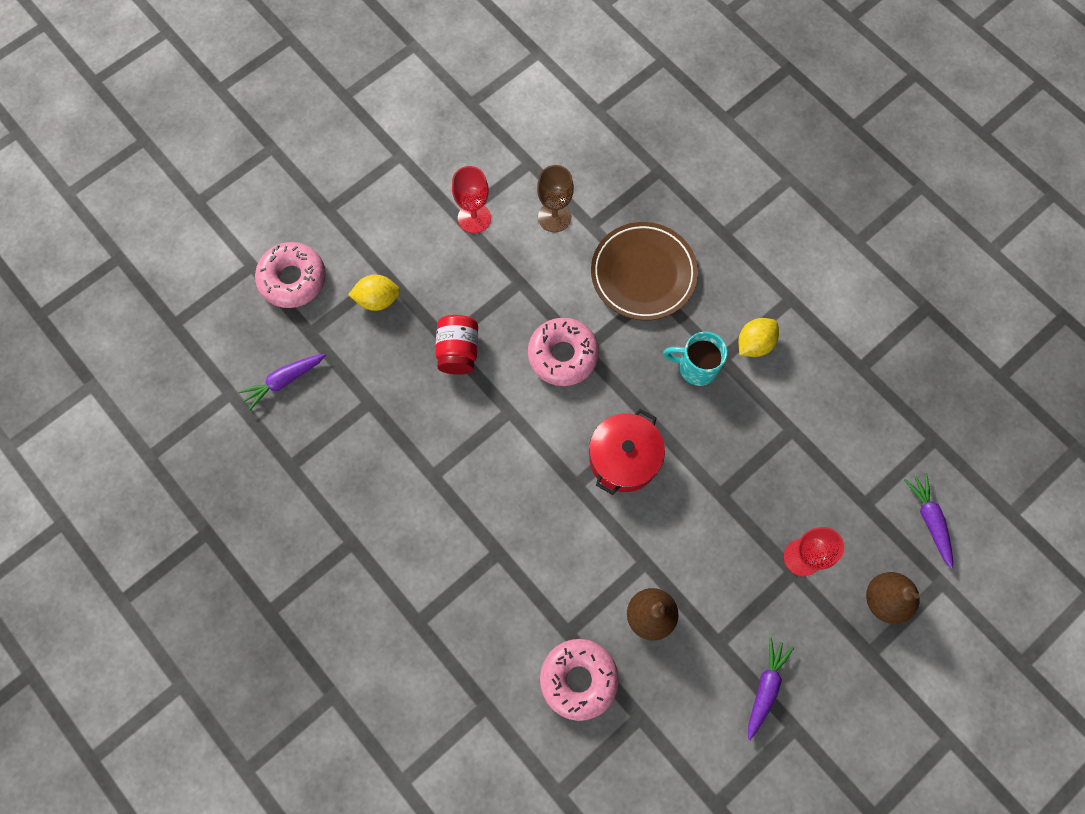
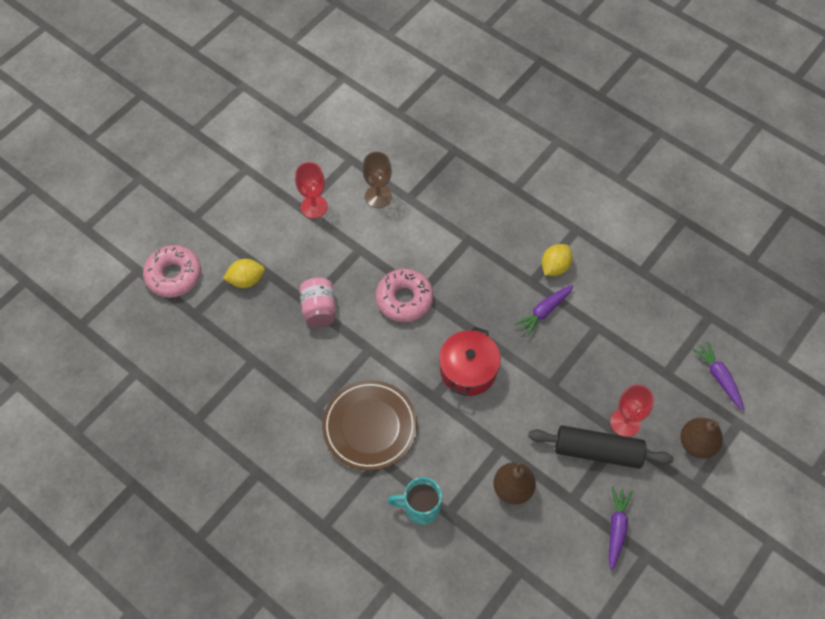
camera: 10 degrees left, 10 degrees down
(284, 380) = (180, 354): purple carrot -> purple carrot (544, 311)
(458, 351) = (319, 309): red jar -> pink jar
(578, 679) = (464, 548): pink donut -> none
(643, 274) = (457, 228): brown plate -> brown plate (370, 427)
(696, 367) = (512, 291): turquoise mug -> turquoise mug (420, 507)
(761, 588) = (597, 451): none -> black rolling pin

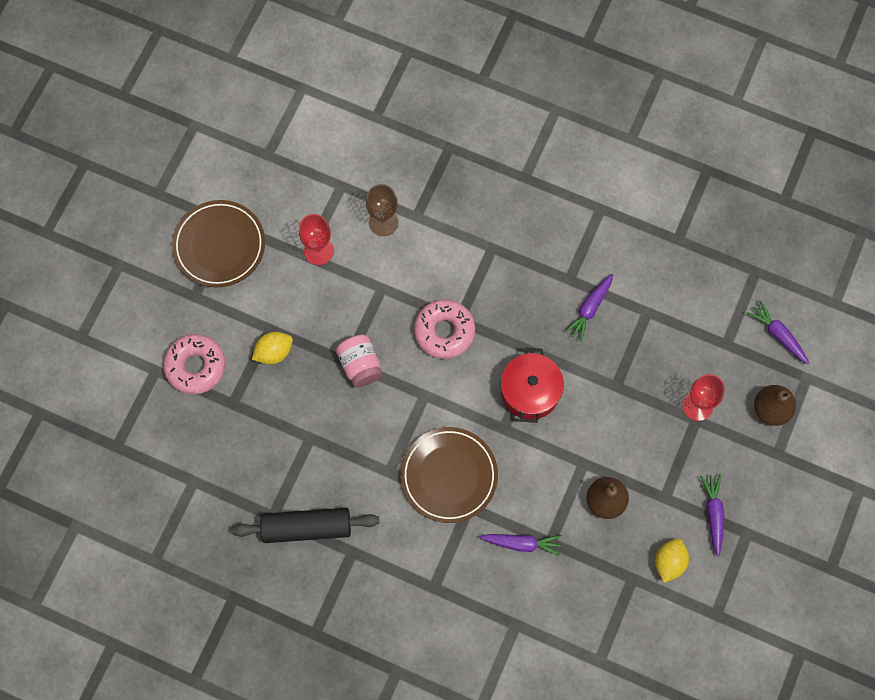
camera: 15 degrees left, 10 degrees up
(230, 183) = (219, 245): none -> brown plate
(420, 507) = (521, 543): turquoise mug -> purple carrot
(554, 267) = (588, 256): yellow lemon -> yellow lemon (669, 562)
(597, 451) = (678, 442): black rolling pin -> black rolling pin (307, 527)

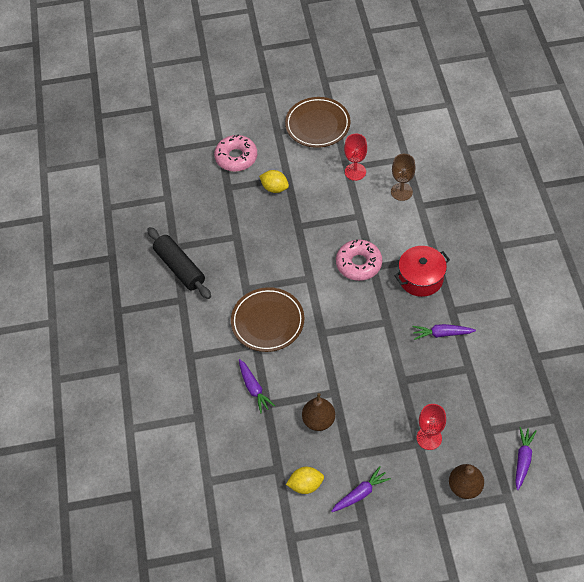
camera: 60 degrees right, 15 degrees down
(360, 365) = (301, 234): pink jar -> none
(530, 391) = (358, 333): red pot -> red pot (421, 278)

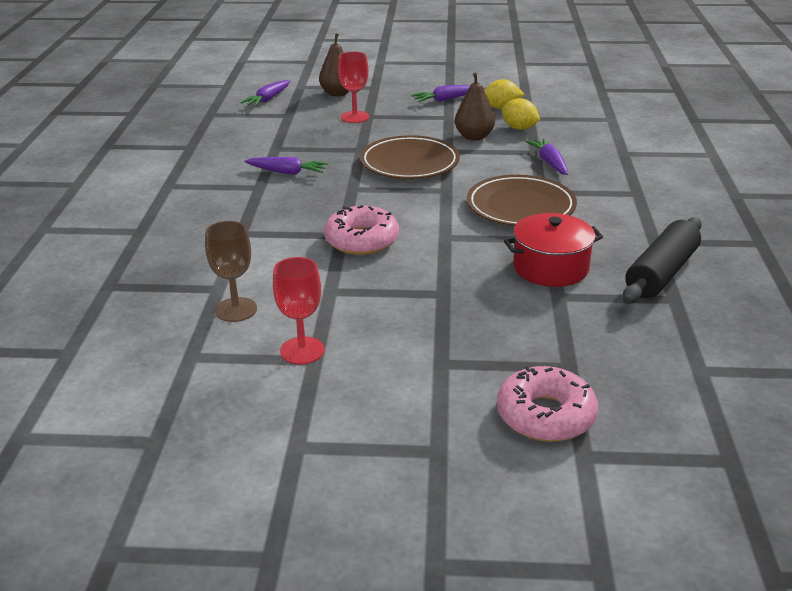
camera: 170 degrees left, 25 degrees down
(180, 268) = (661, 273): black rolling pin -> black rolling pin turned 60 degrees clockwise
(274, 188) = (472, 350): yellow lemon -> yellow lemon (519, 128)
(317, 125) = (338, 448): brown plate -> brown plate (409, 163)
(421, 278) = (278, 216): red pot -> red pot (550, 268)

